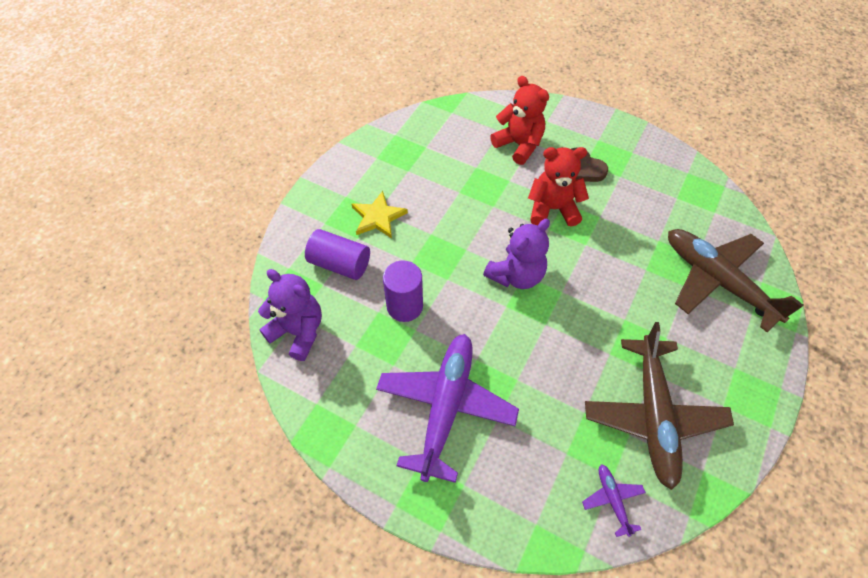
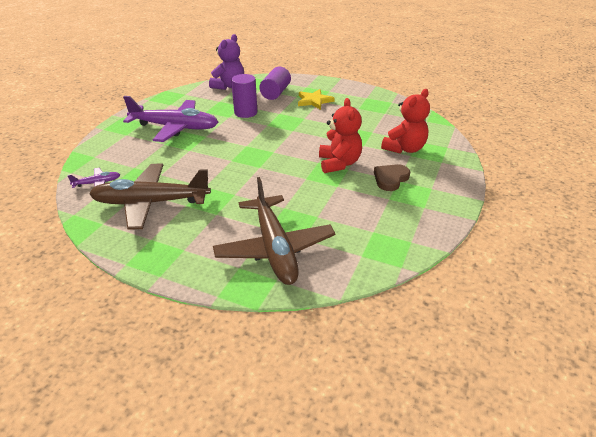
camera: 85 degrees right, 20 degrees down
(516, 275) = (272, 148): purple teddy bear -> none
(717, 281) = (274, 248): brown plane -> brown plane turned 120 degrees clockwise

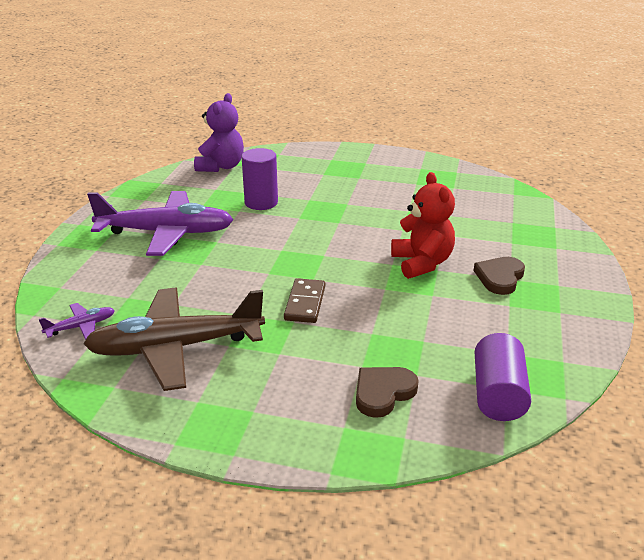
camera: 10 degrees left, 5 degrees down
(247, 183) = (305, 303): none -> brown domino
(274, 248) = (383, 393): brown plane -> brown heart
(275, 93) = (292, 171): purple cylinder -> purple cylinder (498, 394)
(314, 101) = (351, 178): yellow star -> none
(404, 149) = (500, 234): red teddy bear -> none

